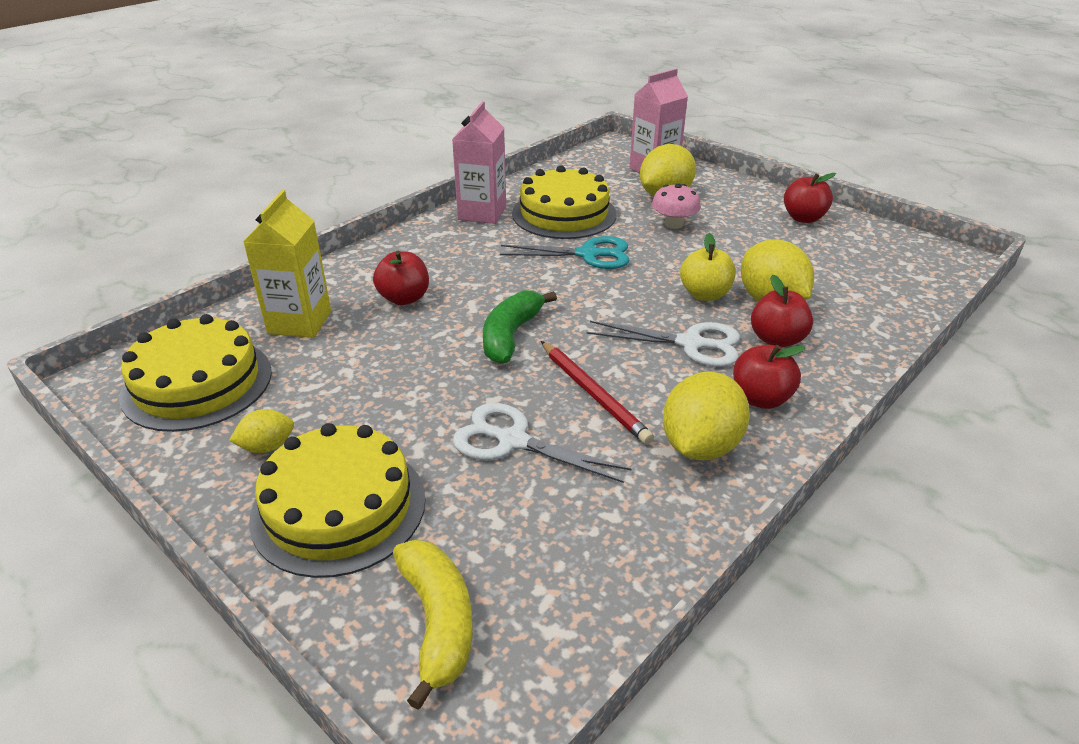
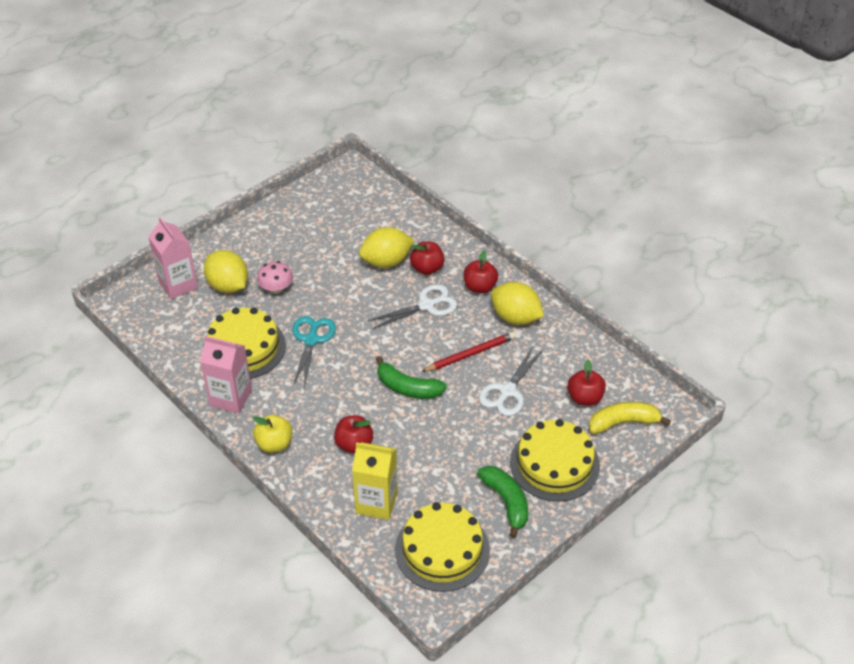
camera: 85 degrees left, 10 degrees up
(267, 447) = (506, 502): yellow lemon -> green banana
(691, 344) = (426, 305): white scissors -> white scissors turned 45 degrees clockwise
(705, 294) = (374, 289): yellow apple -> yellow apple (274, 444)
(803, 218) = (283, 221): red apple -> red apple (585, 398)

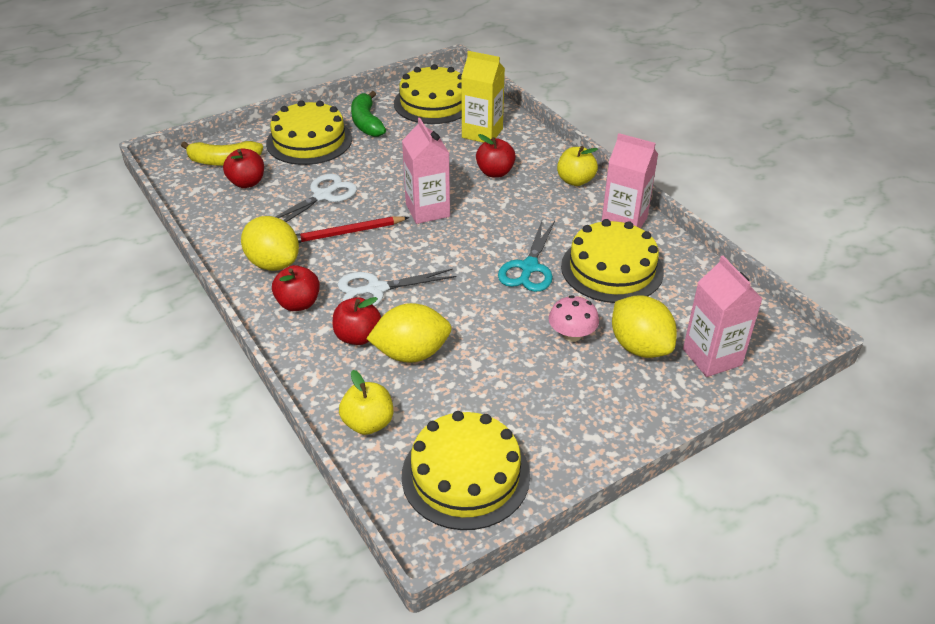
camera: 170 degrees left, 5 degrees down
(336, 198) = (465, 475): none -> yellow cake
(401, 217) = (368, 423): none -> yellow apple
(408, 388) = (427, 210): green banana -> pink carton

